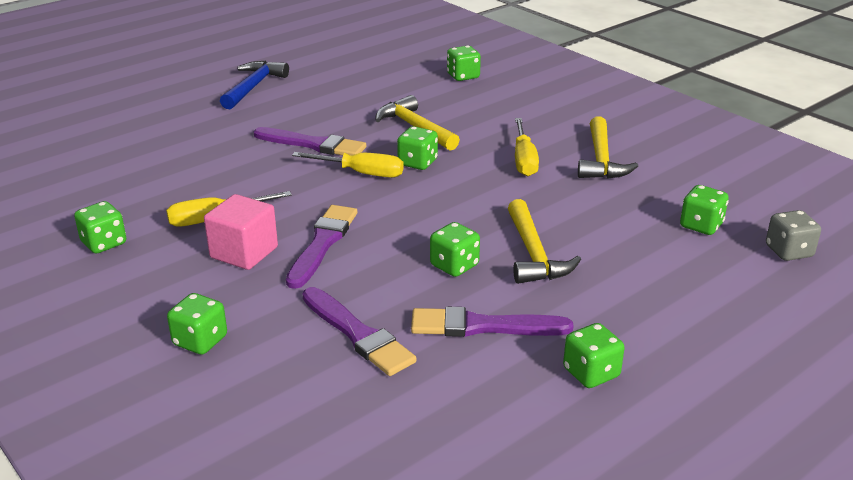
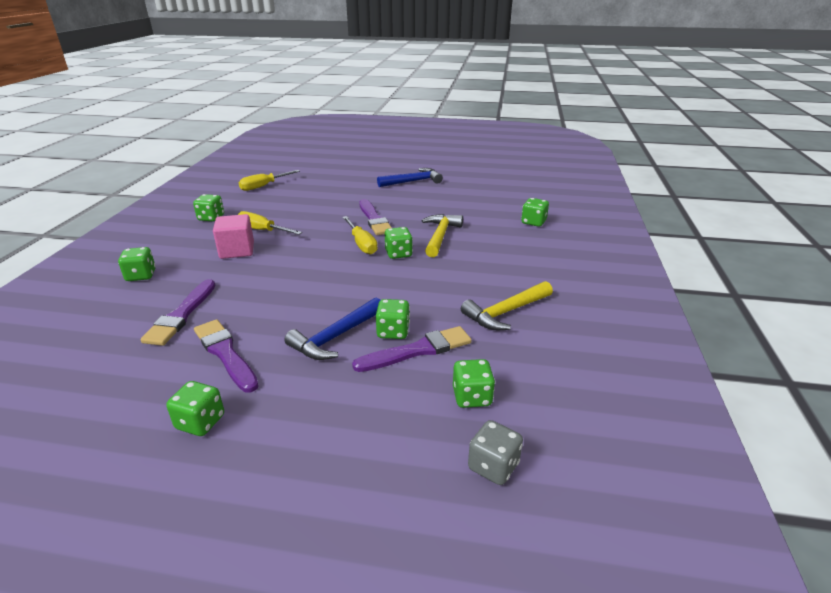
camera: 50 degrees right, 0 degrees up
(322, 243) = (269, 266): purple brush -> purple brush (418, 350)
(454, 265) = (289, 314): green dice -> green dice (393, 332)
(524, 160) = (457, 284): yellow screwdriver -> yellow screwdriver (264, 186)
(533, 254) = (335, 337): yellow hammer -> blue hammer

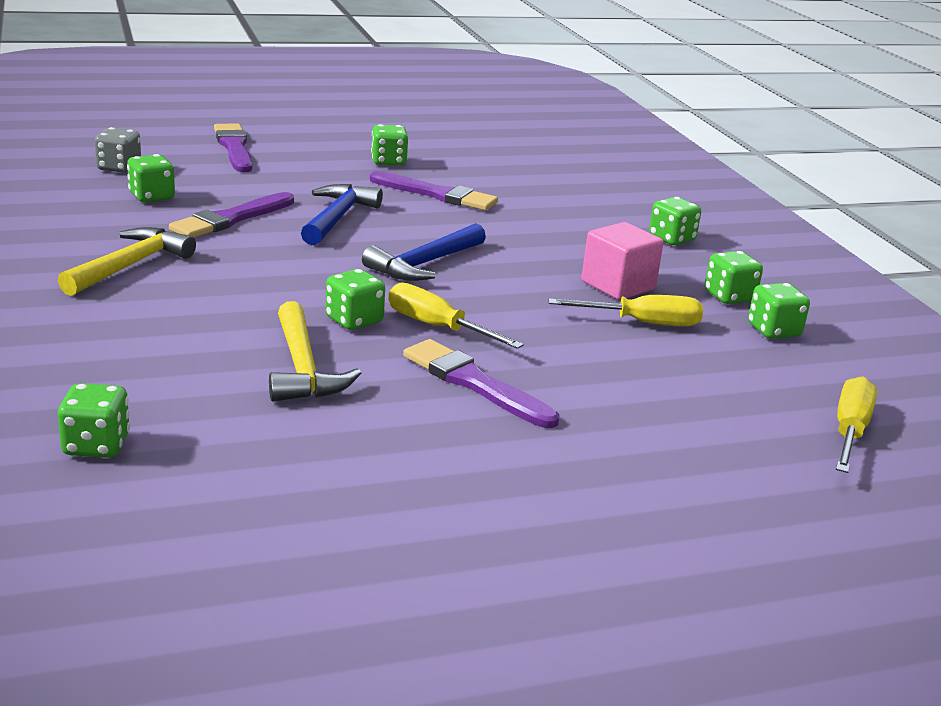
camera: 150 degrees right, 5 degrees down
(181, 315) = (539, 213): purple brush -> purple brush (234, 147)
(393, 332) = (273, 229): green dice -> green dice (729, 297)
(413, 181) = (517, 542): blue hammer -> blue hammer (424, 264)

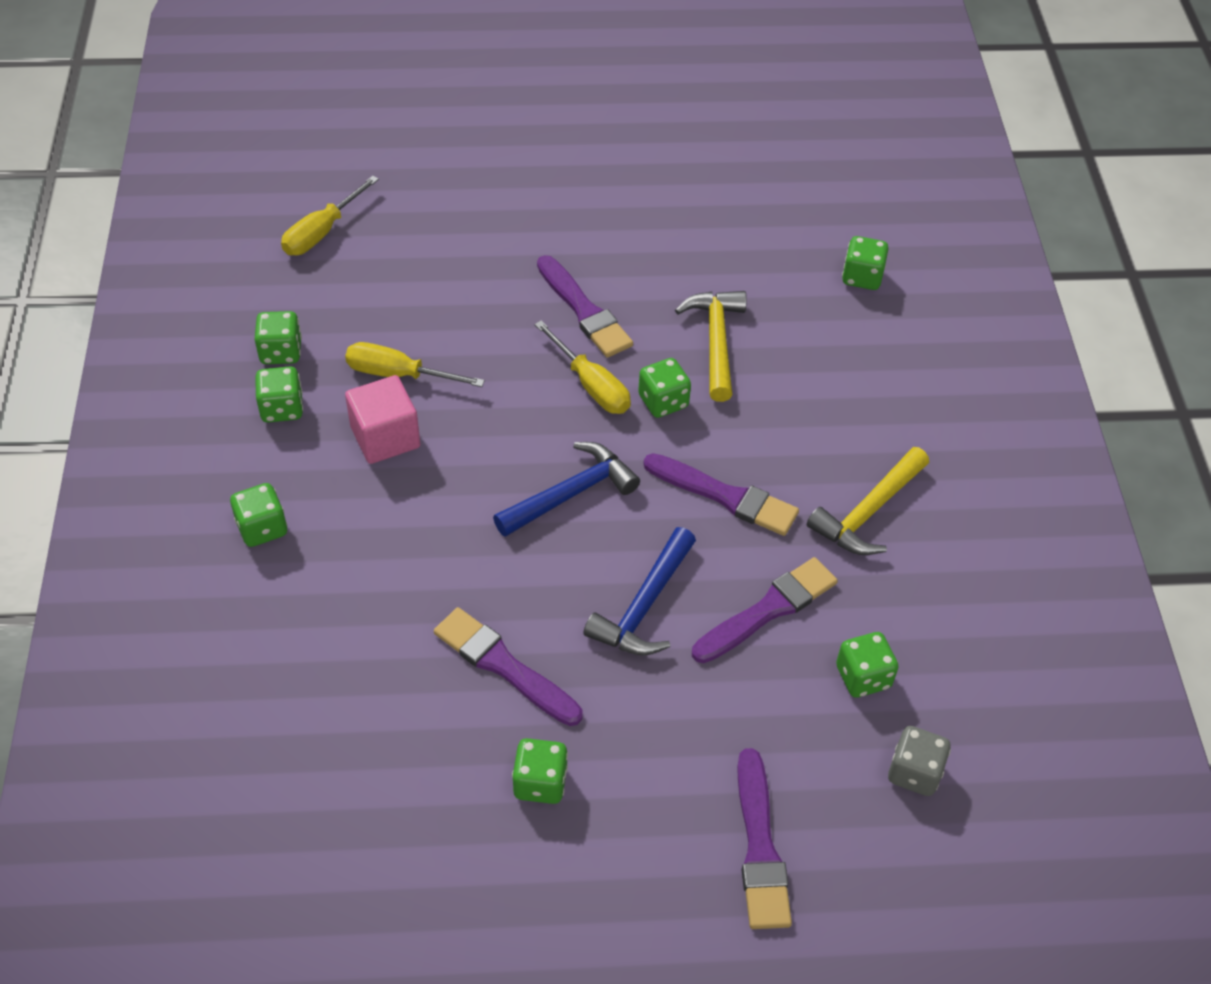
camera: 165 degrees left, 25 degrees up
(276, 268) = (725, 496): none -> purple brush

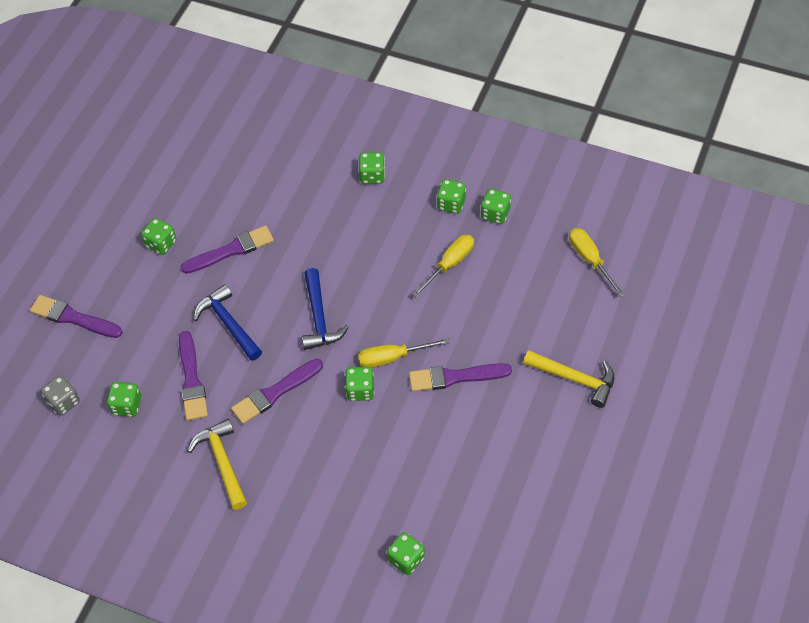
camera: 120 degrees right, 5 degrees up
(385, 437) = (405, 244): pink cube -> none
(716, 342) = (393, 441): yellow hammer -> yellow hammer (575, 379)

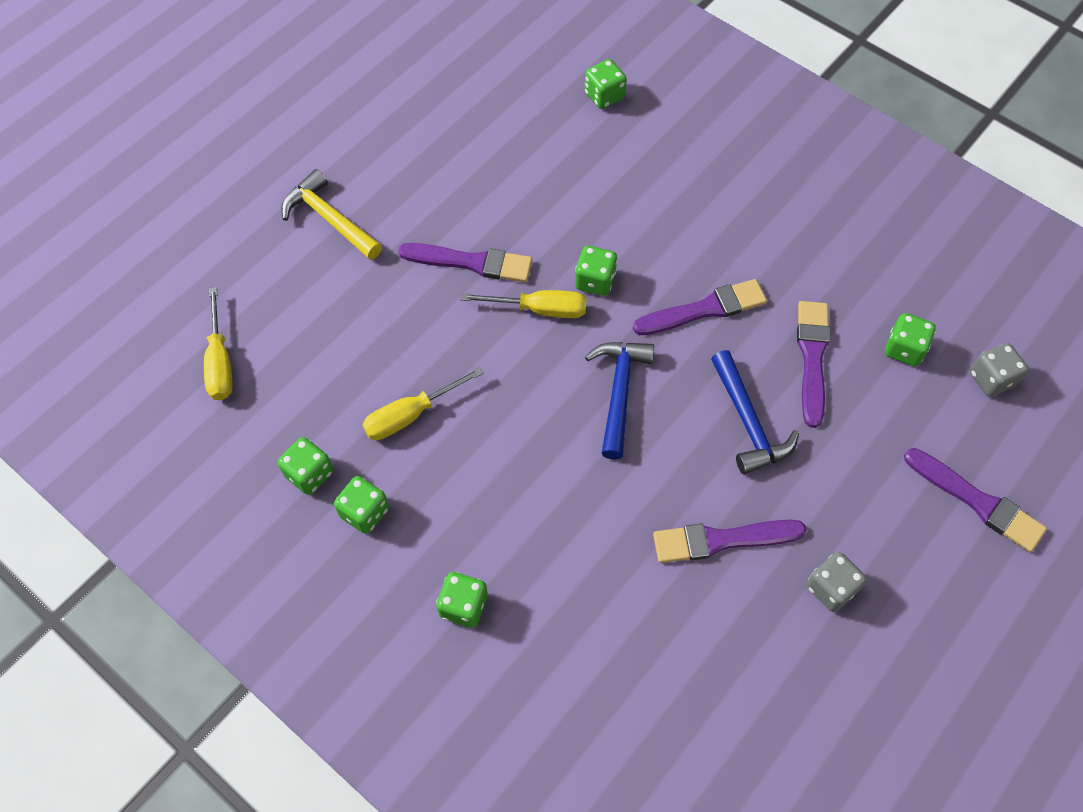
camera: 165 degrees left, 5 degrees up
(161, 244) = (830, 588): green dice -> grey dice
(222, 462) = (788, 246): yellow hammer -> none

